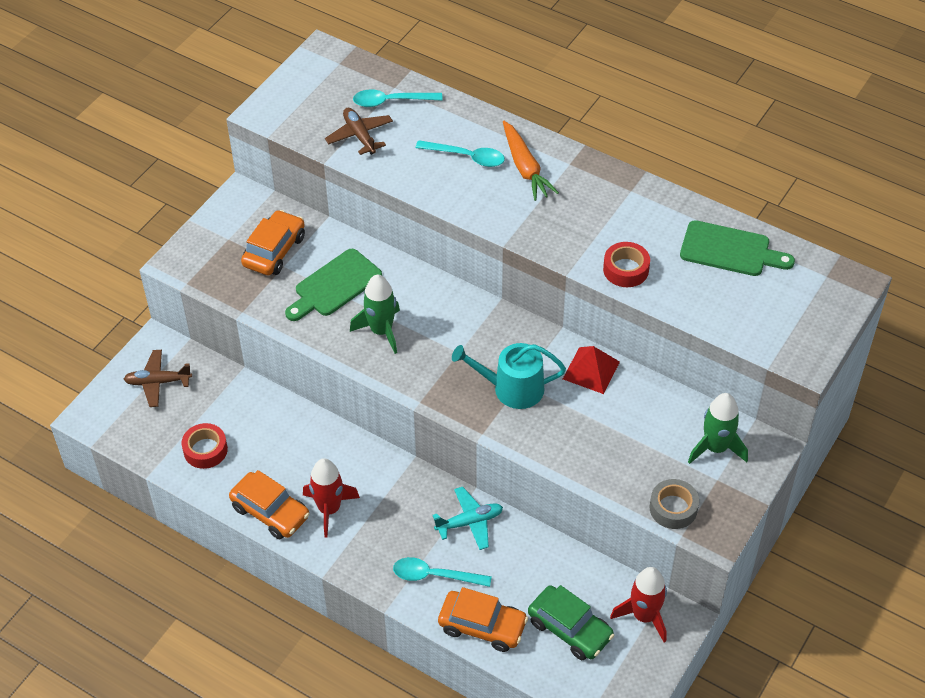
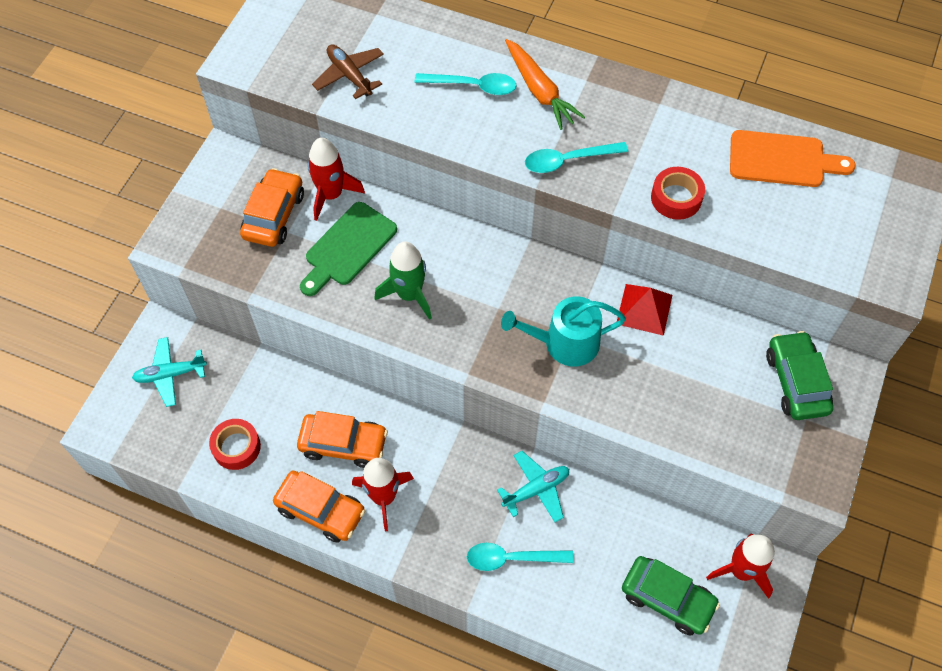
camera: 10 degrees left, 10 degrees up
(158, 382) = (170, 374): brown plane -> turquoise plane
(329, 240) = (331, 195): none -> red rocket
(391, 101) = (376, 30): turquoise spoon -> turquoise spoon (568, 160)
(482, 626) = (574, 610): orange car -> orange car (343, 444)
(673, 508) = (768, 461): grey tape -> none
(716, 448) = (796, 382): green rocket -> green car
(730, 250) = (782, 160): green cutting board -> orange cutting board

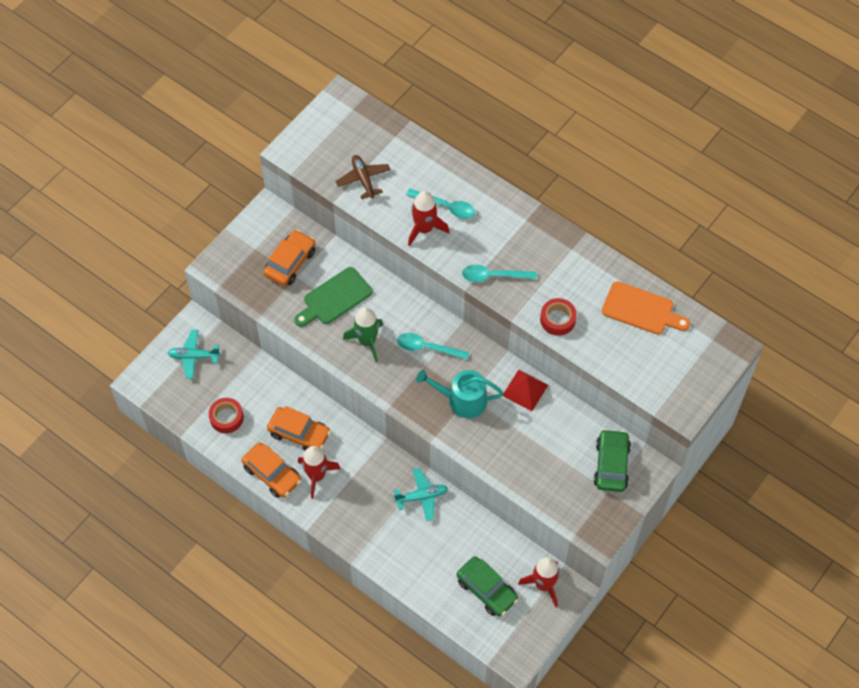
camera: 15 degrees right, 0 degrees up
(331, 195) = (333, 257): red rocket -> red rocket (424, 229)
(512, 558) = (391, 537): turquoise spoon -> turquoise spoon (427, 348)
(539, 90) = (491, 220): orange carrot -> none

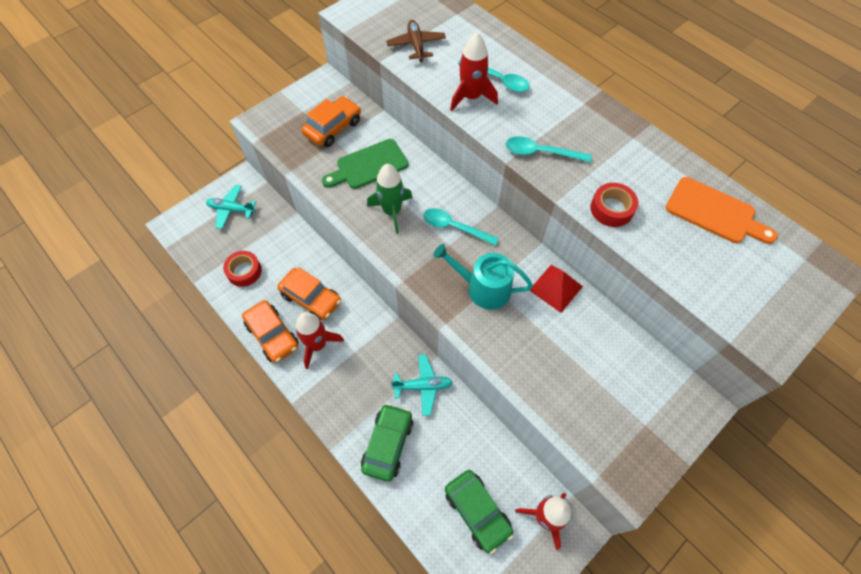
camera: 10 degrees right, 0 degrees up
(611, 465) = (651, 392): green car -> green car (388, 444)

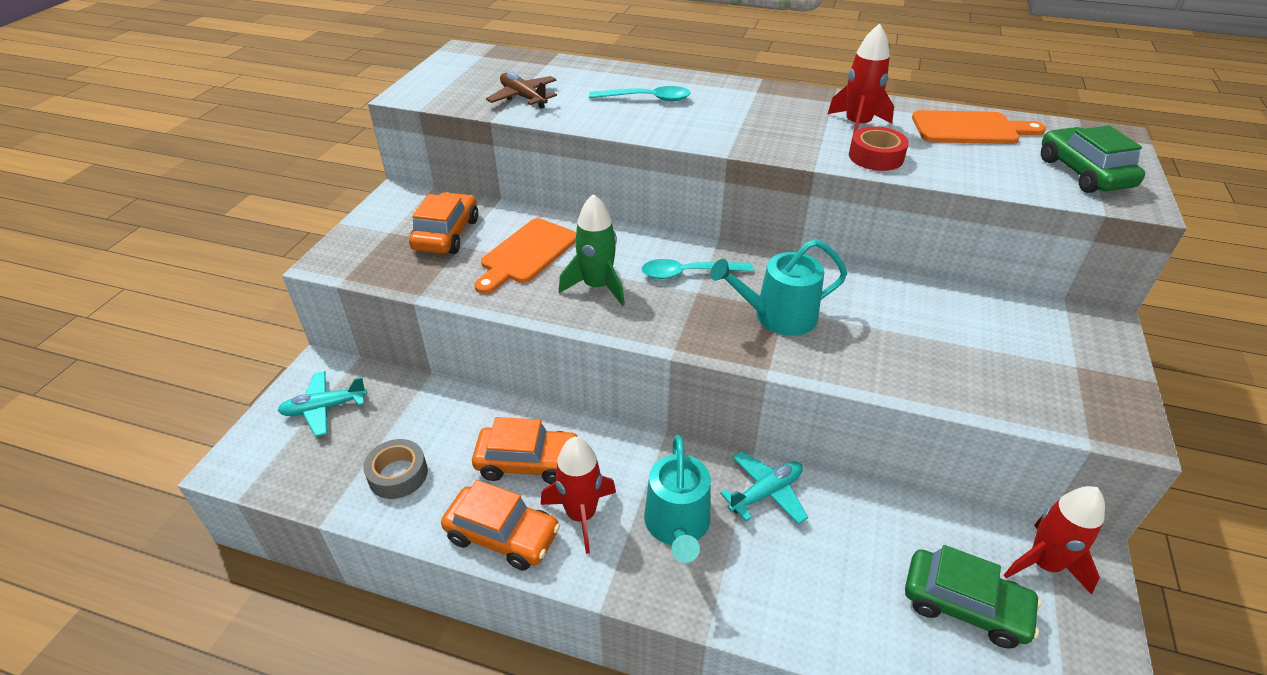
camera: 30 degrees left, 20 degrees down
(244, 271) = (398, 474): red tape -> grey tape
(362, 378) = (677, 525): none -> turquoise watering can
(369, 165) = (527, 254): green cutting board -> orange cutting board
(388, 444) = (781, 588): green car -> green car (1083, 173)
(471, 97) = (631, 119): red rocket -> red rocket (857, 126)
(541, 152) = (755, 138): turquoise spoon -> none
(556, 288) = (856, 284): red pyramid -> none

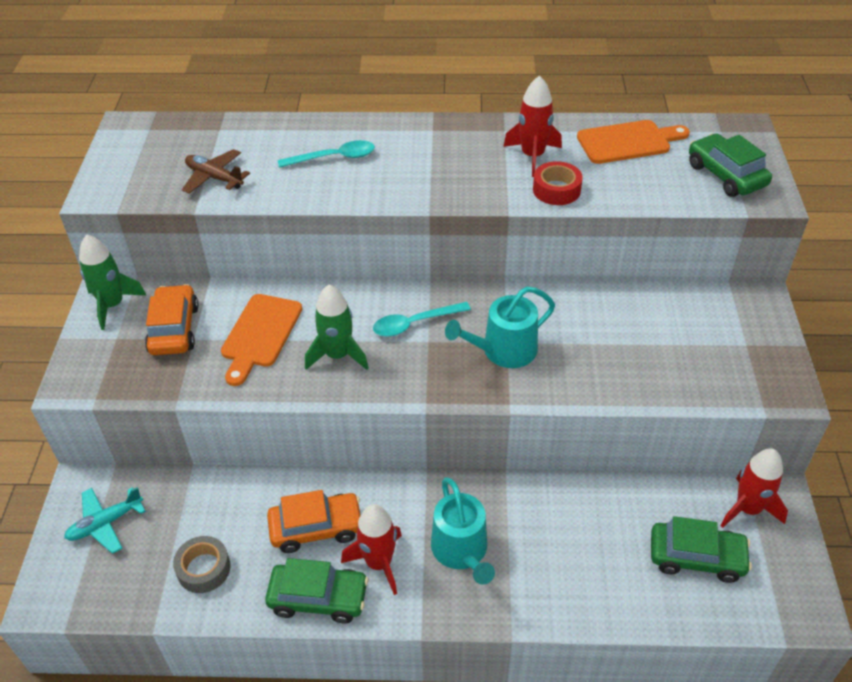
camera: 15 degrees left, 5 degrees up
(400, 205) = (112, 305): none -> green rocket
(502, 535) = (318, 598): orange car -> green car
(766, 493) = (525, 504): turquoise plane -> none

